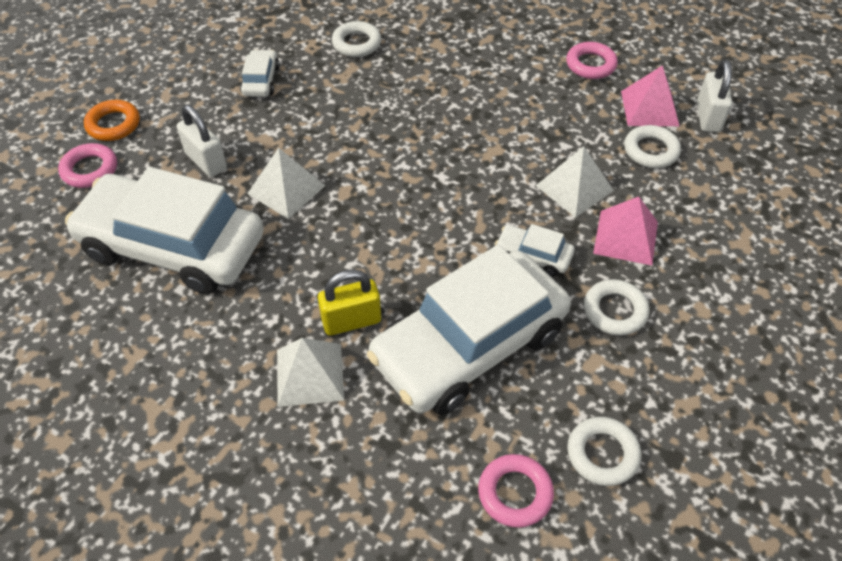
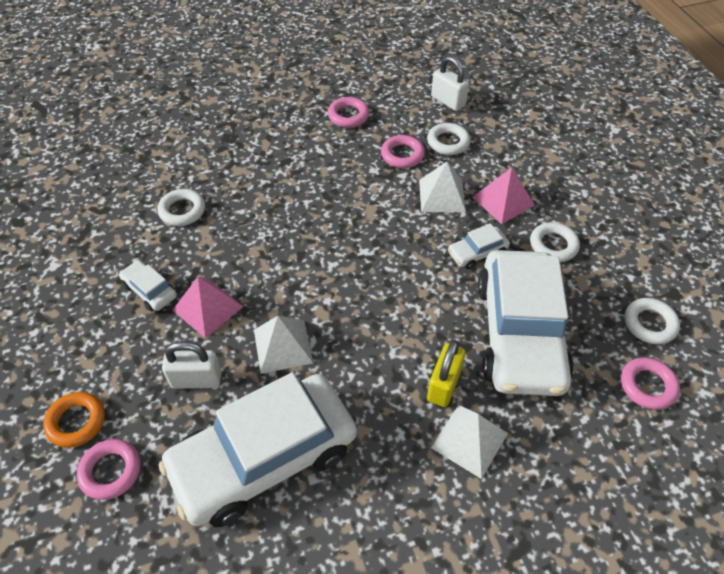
camera: 50 degrees left, 0 degrees up
(590, 130) = (402, 155): none -> pink ring
(649, 108) = (414, 118): pink pyramid -> pink pyramid (207, 308)

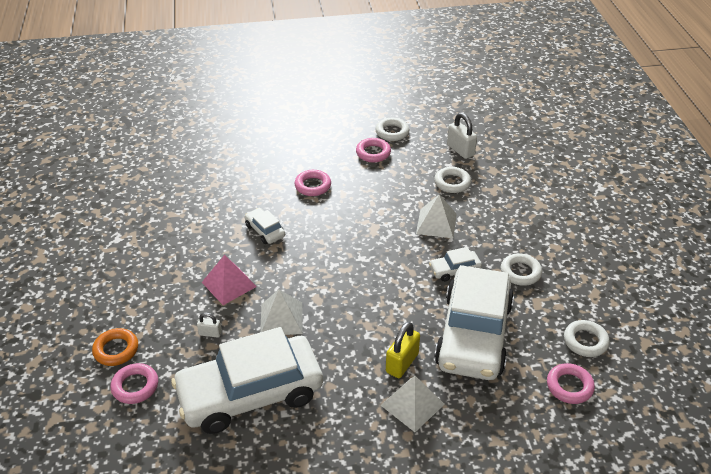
camera: 10 degrees right, 10 degrees down
(150, 290) = (187, 266): white car -> white car (265, 231)
(182, 211) = (223, 211): white ring -> white ring (392, 132)
(196, 380) = (210, 333): white padlock -> white padlock, size x0.56
(402, 155) = (411, 188): pink ring -> pink ring (313, 186)
(503, 201) = (487, 233): pink pyramid -> none

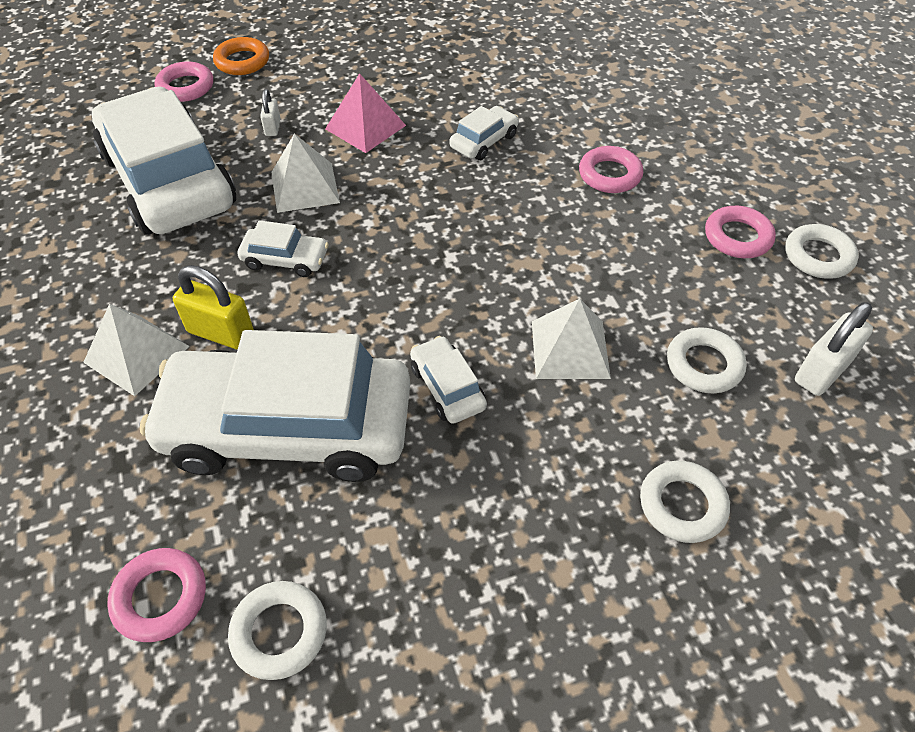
camera: 80 degrees right, 10 degrees up
(347, 331) = (285, 259): none -> white car
(520, 272) = (464, 501): white ring -> white ring (682, 505)

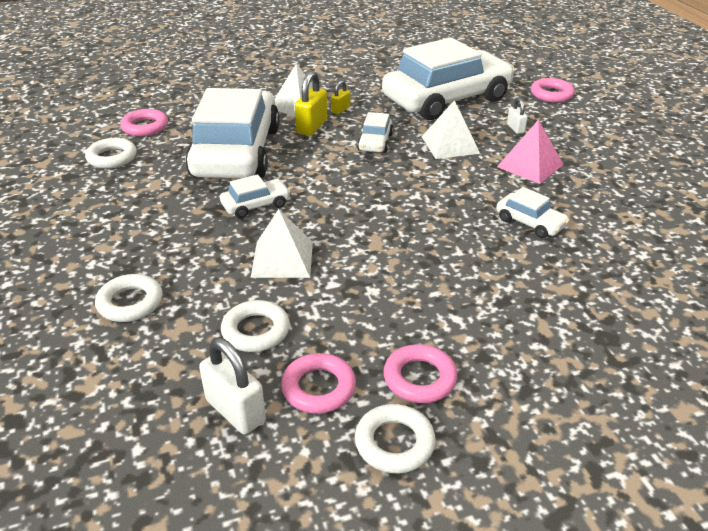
camera: 90 degrees right, 15 degrees down
(169, 298) = (340, 110): none -> yellow padlock
(242, 61) = (594, 111): orange ring -> none
(272, 127) = (515, 128): white padlock -> white padlock turned 75 degrees clockwise
(609, 175) = (501, 295): pink ring -> pink ring (318, 388)

